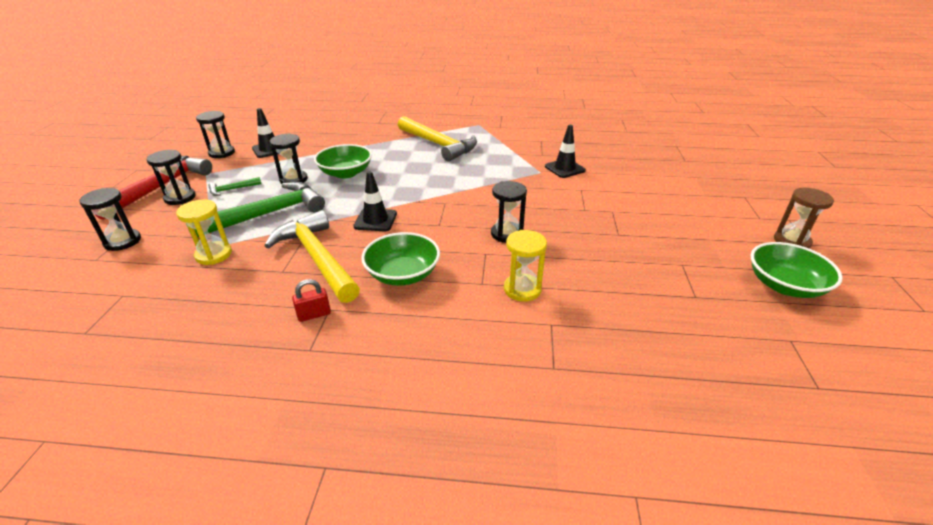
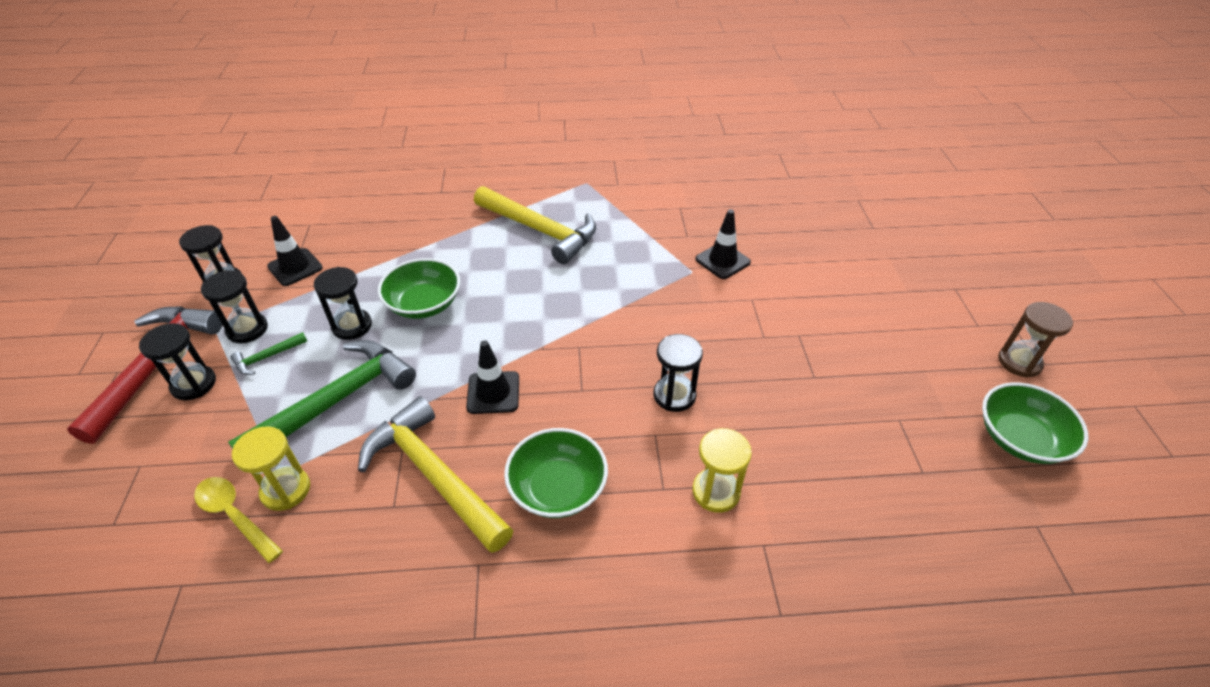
camera: 10 degrees left, 10 degrees up
(122, 241) = (140, 483): black hourglass -> black hourglass (247, 329)
(174, 264) = (235, 516): none -> yellow spoon
(314, 314) = (461, 577): red padlock -> none

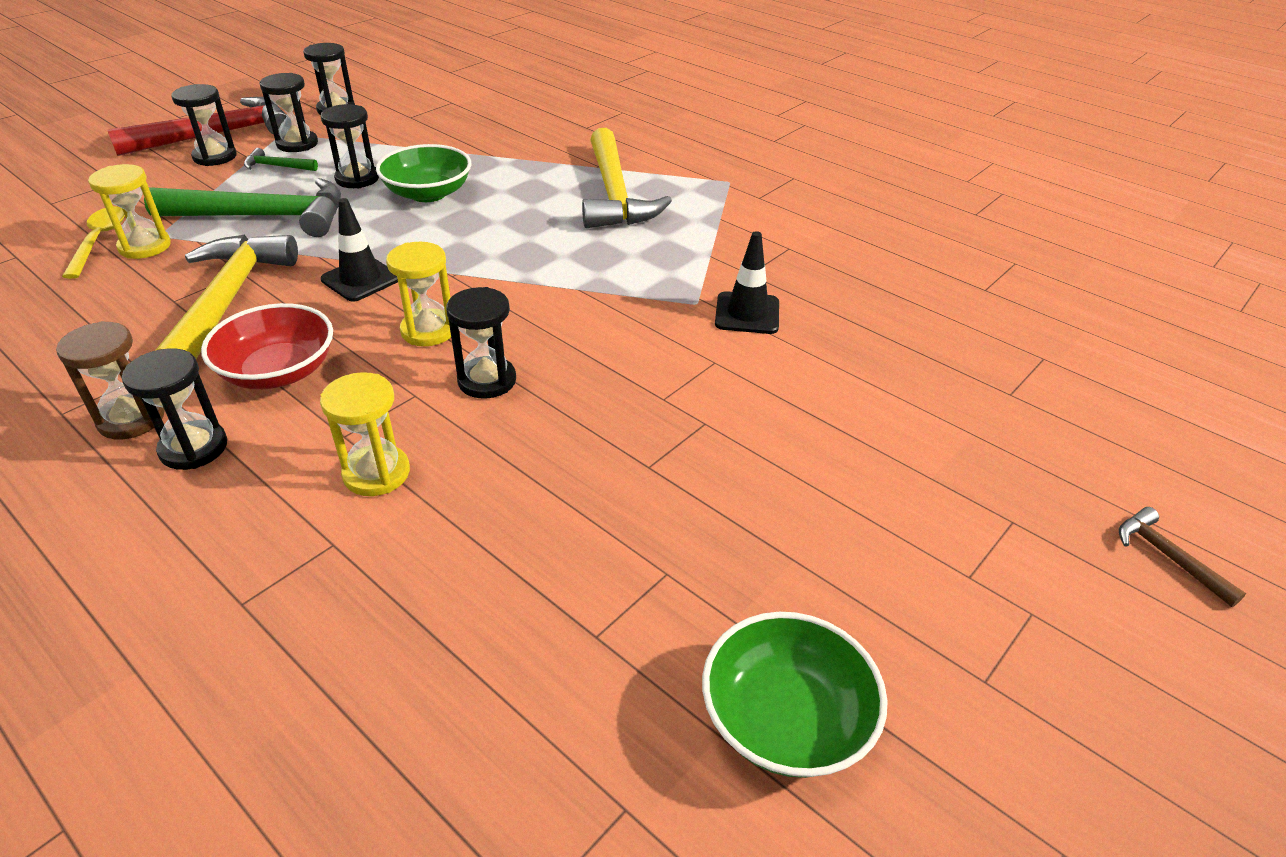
camera: 45 degrees right, 5 degrees down
(295, 267) = (392, 123): black traffic cone -> none
(558, 488) = (278, 371): green bowl -> red bowl
(593, 392) = (428, 330): none -> yellow hourglass
(600, 573) = (194, 448): none -> black hourglass
(1010, 264) = (1168, 557): none -> brown hammer
(1019, 362) = (955, 655): brown hourglass -> brown hourglass (131, 419)

